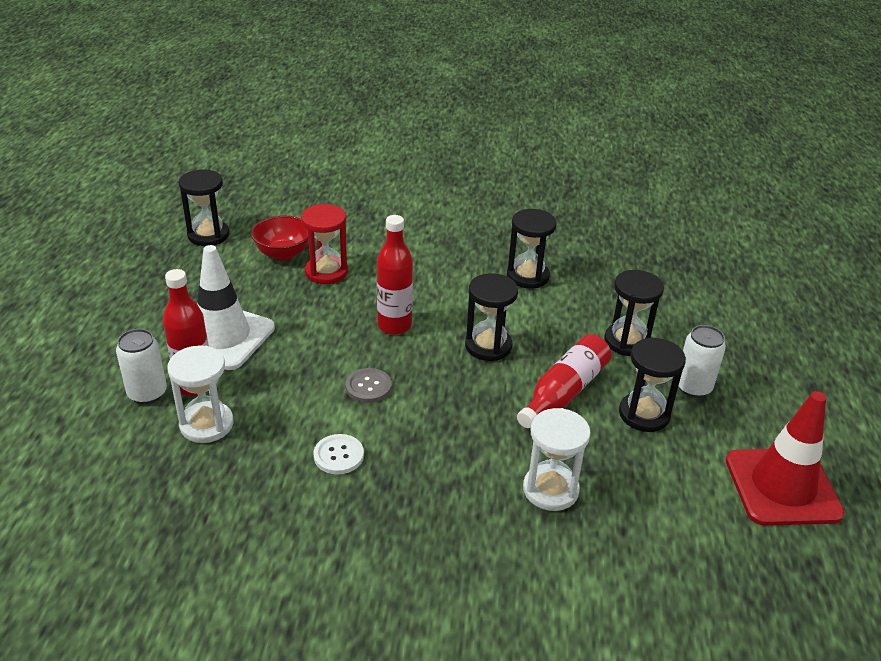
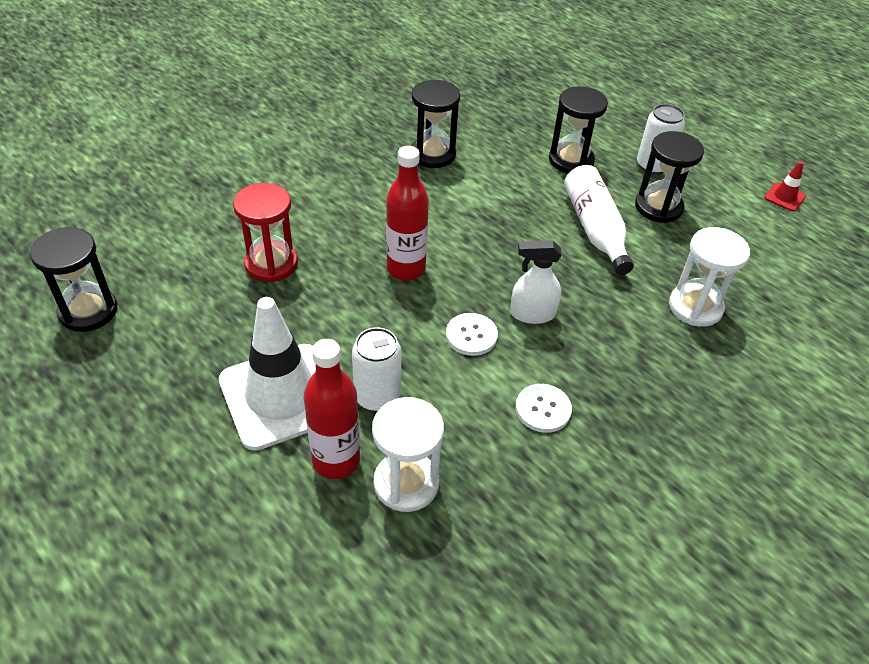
camera: 50 degrees left, 10 degrees up
(147, 393) = (305, 508): white can -> white can (377, 396)
(283, 254) = (201, 275): red bowl -> none
(368, 387) = (471, 335): grey button -> white button
(426, 404) = (532, 314): none -> white spray bottle
(488, 346) = (496, 232): black hourglass -> none
(564, 392) = (595, 229): red bottle -> white bottle
(782, 487) = (784, 197): red traffic cone -> red traffic cone, size x0.41

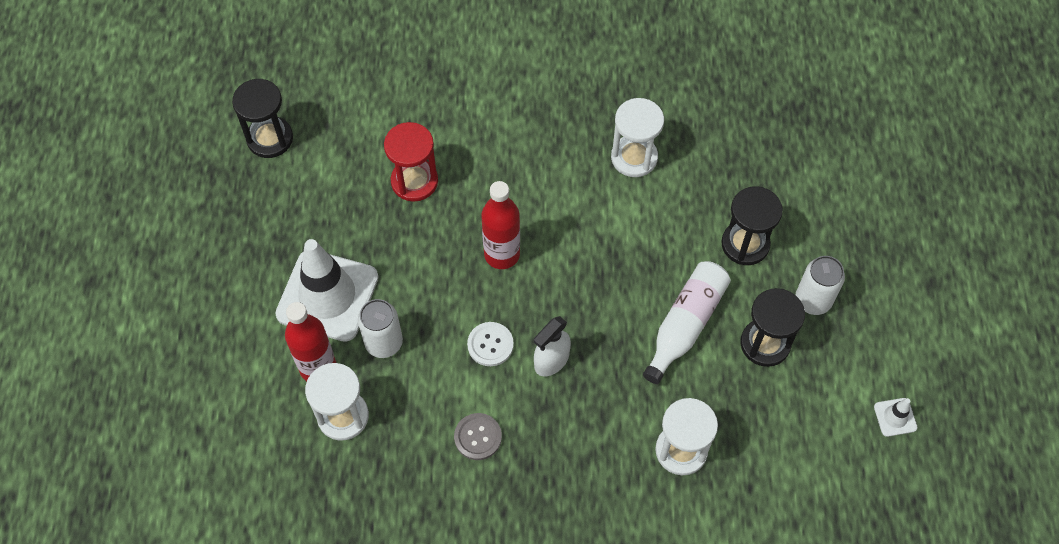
camera: 45 degrees right, 15 degrees up
(433, 154) = (634, 157): black hourglass -> white hourglass
(532, 314) = (551, 360): white spray bottle -> white spray bottle turned 90 degrees counterclockwise
(543, 409) = (478, 437): white button -> grey button
(784, 197) = (895, 417): red traffic cone -> white traffic cone

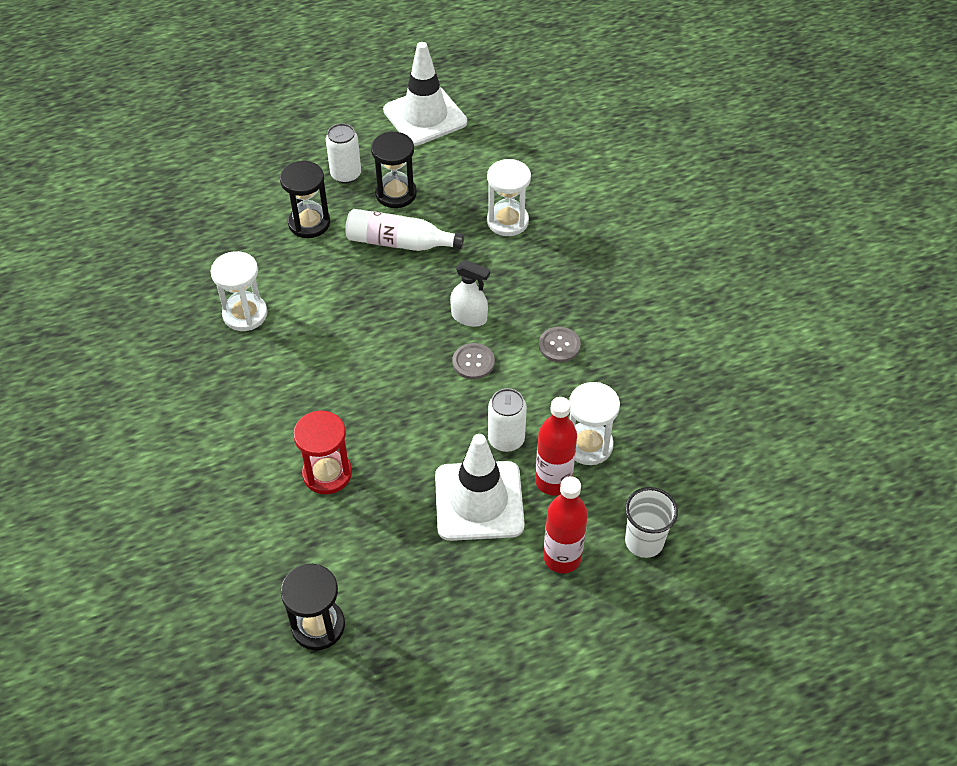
camera: 110 degrees left, 10 degrees down
(216, 423) = (644, 541): none -> white cup
(490, 345) = (473, 362): white button -> grey button
(502, 254) = (381, 380): red bottle -> red bottle (562, 557)
(895, 417) = (425, 116): white traffic cone -> white traffic cone, size x2.44

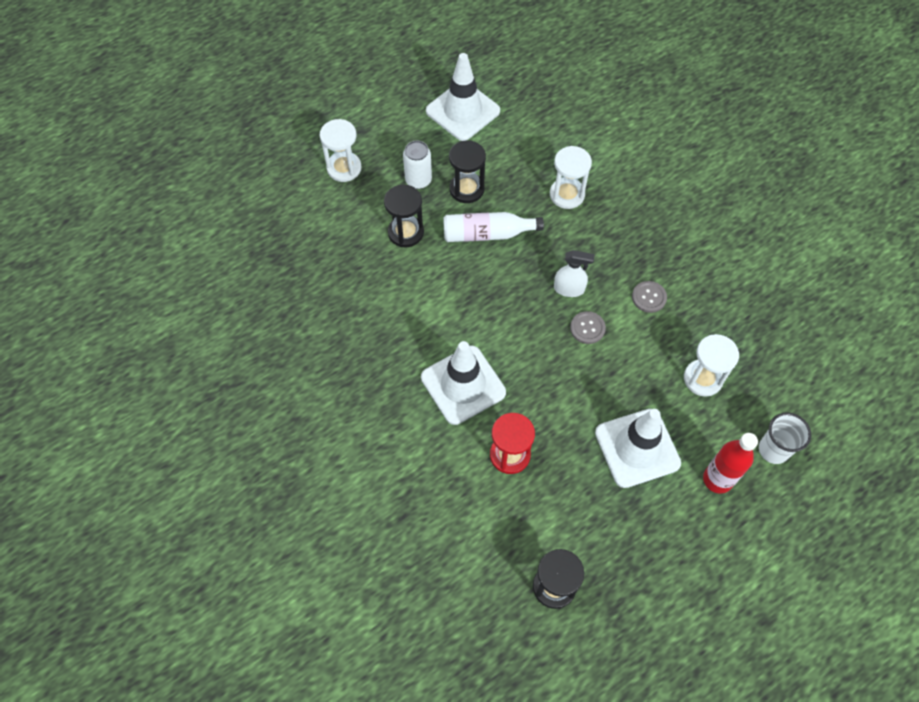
camera: 15 degrees left, 10 degrees up
(245, 314) = (386, 329): white hourglass -> white hourglass (344, 168)
(305, 389) = (463, 385): none -> white traffic cone
(506, 439) = (638, 390): white can -> none
(553, 481) = (687, 416): red bottle -> none

